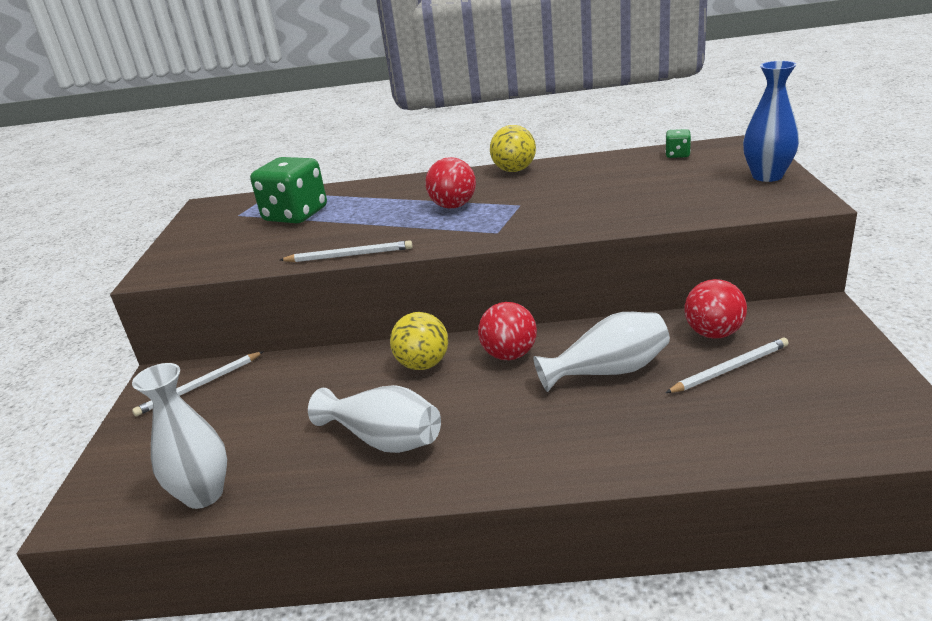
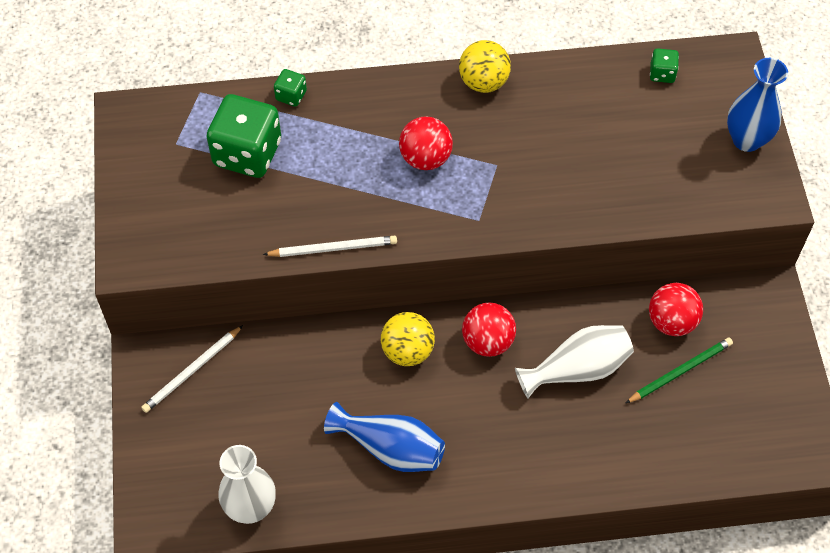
camera: 10 degrees left, 30 degrees up
(346, 188) = (291, 95): none -> green dice
(384, 439) = (390, 448): white vase -> blue vase
(730, 369) = (680, 371): white pencil -> green pencil

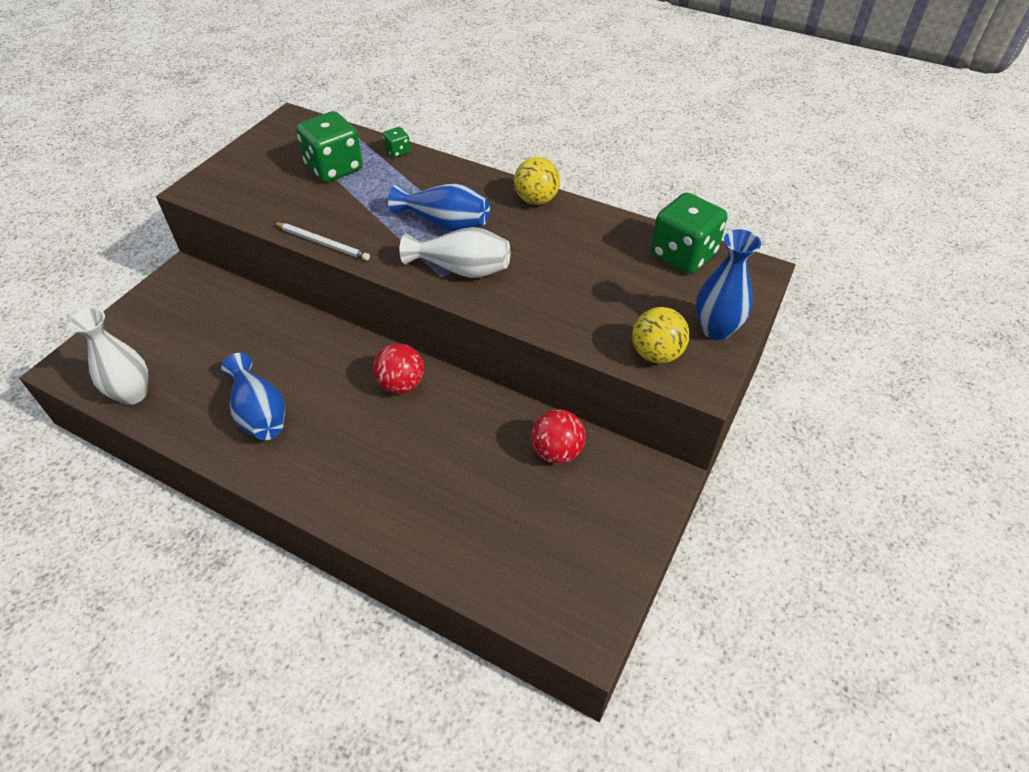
camera: 35 degrees right, 10 degrees down
(192, 371) = (197, 294): white pencil -> none
(407, 351) = (340, 359): yellow ball -> yellow ball (656, 354)
(425, 158) = (445, 223): red ball -> blue vase
(577, 369) = (448, 442): white vase -> white vase (462, 269)
(662, 74) = (683, 254): green dice -> green dice, size x2.20
(680, 371) = (529, 492): green pencil -> none

